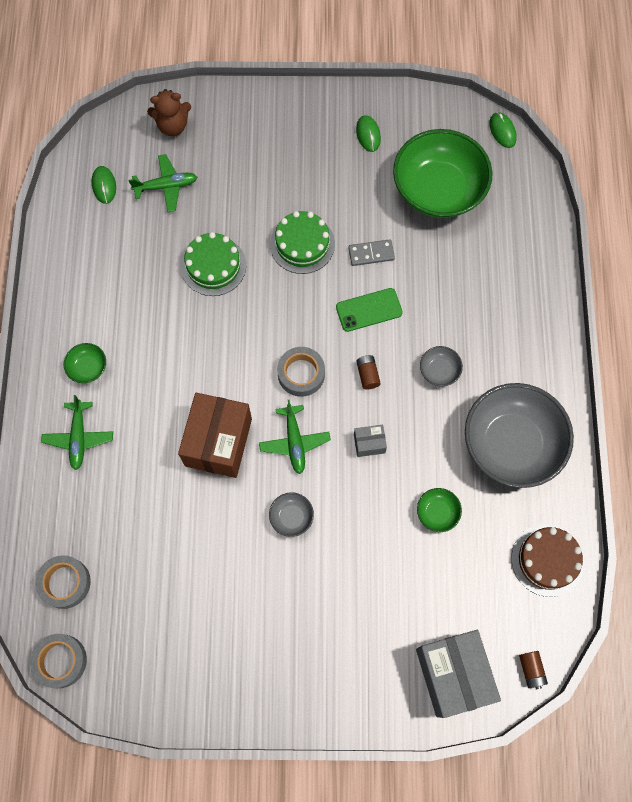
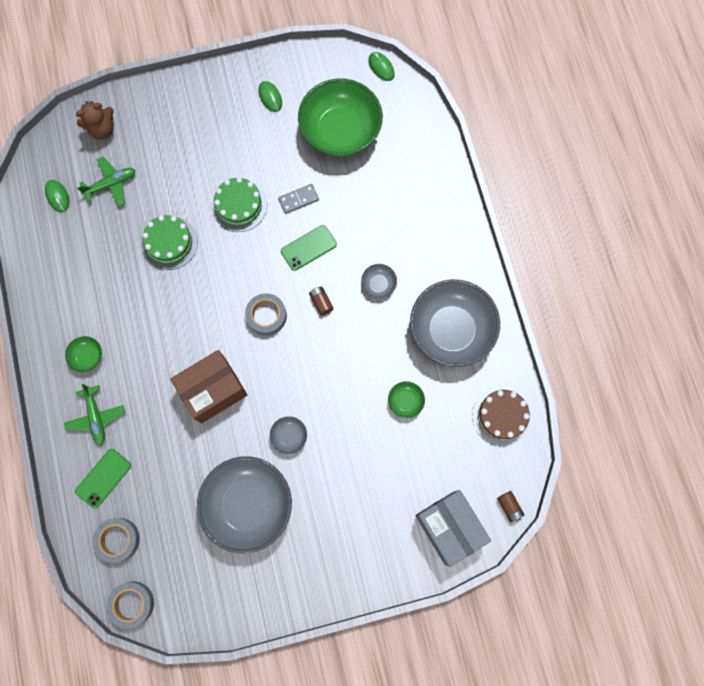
camera: 15 degrees left, 5 degrees up
(68, 508) = (103, 478): none -> green phone
(218, 442) = (213, 390): brown box -> brown box turned 60 degrees clockwise
(224, 583) = (248, 504): none -> grey bowl
(294, 442) = (276, 374): green plane -> none
(369, 443) = (337, 359): grey box -> none

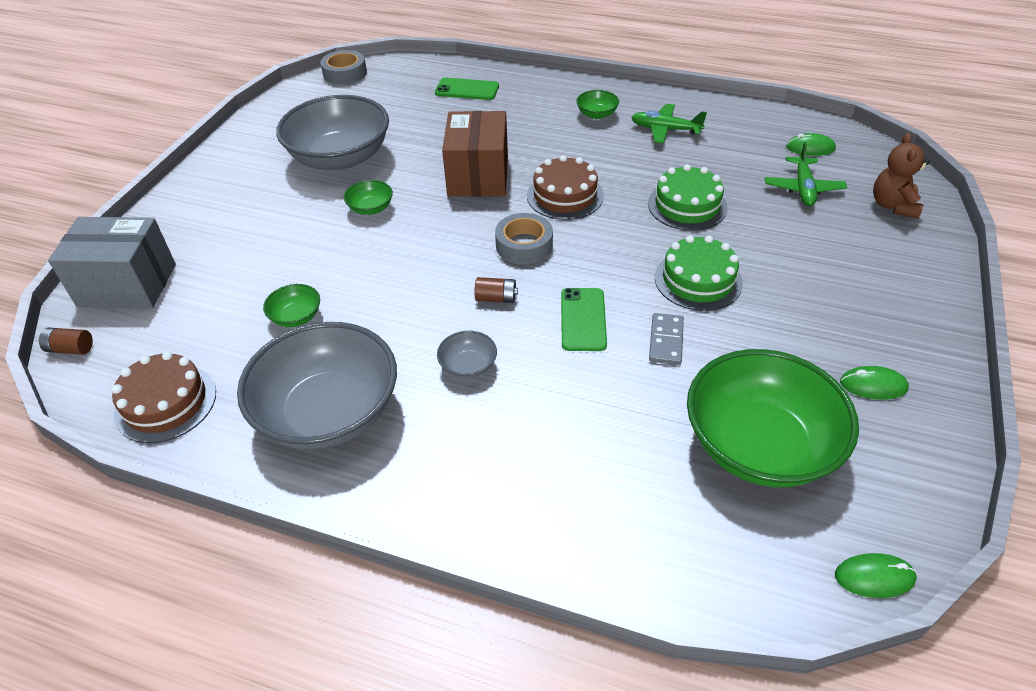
camera: 125 degrees right, 30 degrees down
(96, 417) = (529, 102): green plane -> green plane (665, 130)
(103, 478) = (467, 90): green phone -> green phone turned 60 degrees counterclockwise
(118, 539) = (404, 82): grey tape -> none
(202, 321) = (565, 195): none -> brown cake
(289, 436) = (371, 208): grey bowl -> green bowl

